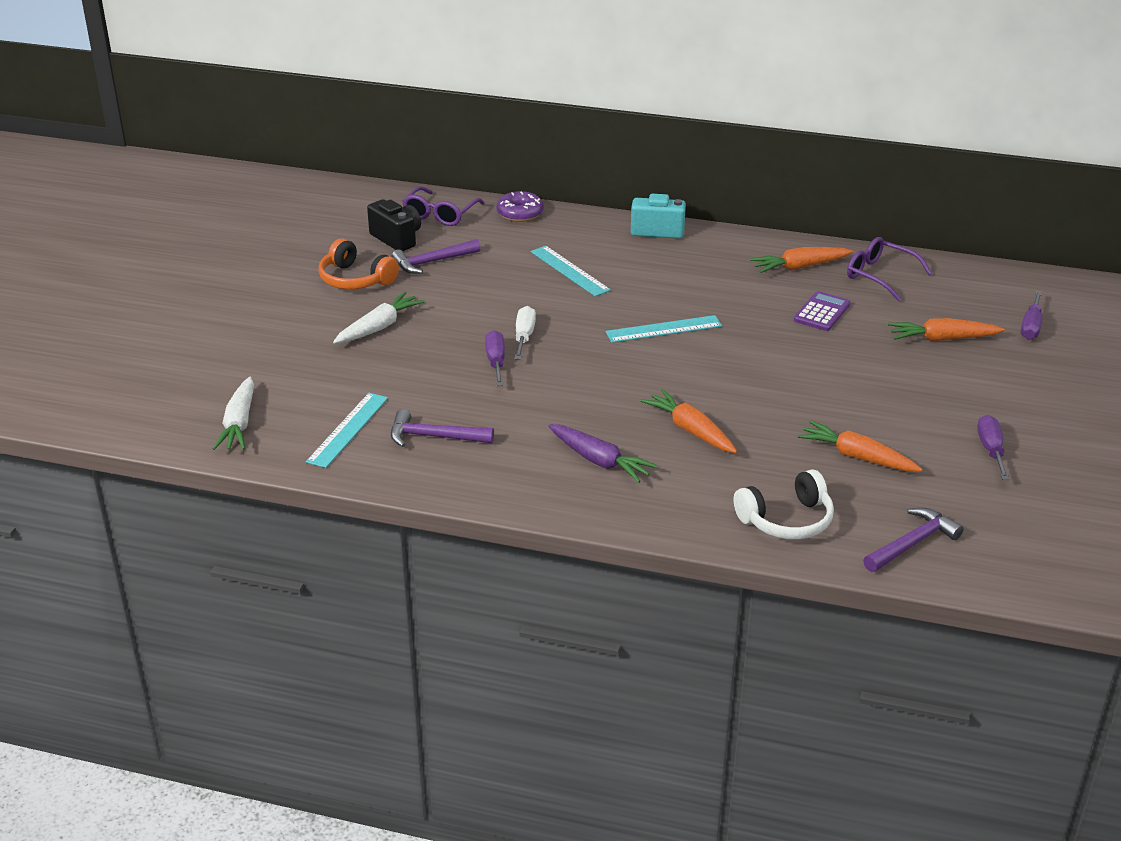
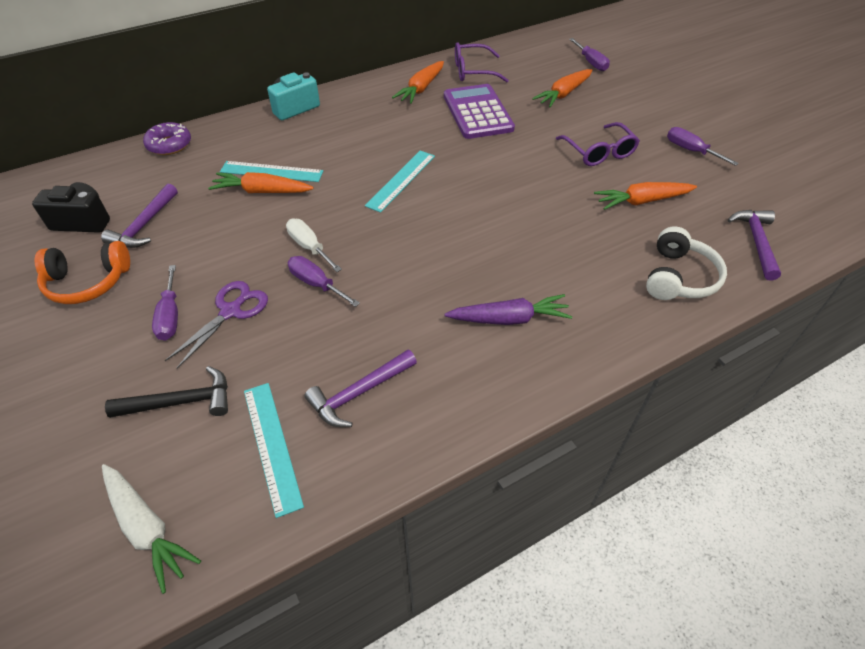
camera: 45 degrees left, 15 degrees up
(328, 377) = (181, 402): none -> black hammer
(379, 327) = (170, 316): white carrot -> purple screwdriver
(419, 346) = (231, 311): none -> purple scissors
(440, 214) = (98, 179): purple glasses -> purple glasses (599, 152)
(690, 430) = (528, 249): orange carrot -> orange carrot (261, 191)
(822, 312) = (477, 112): purple calculator -> purple calculator, size x1.68

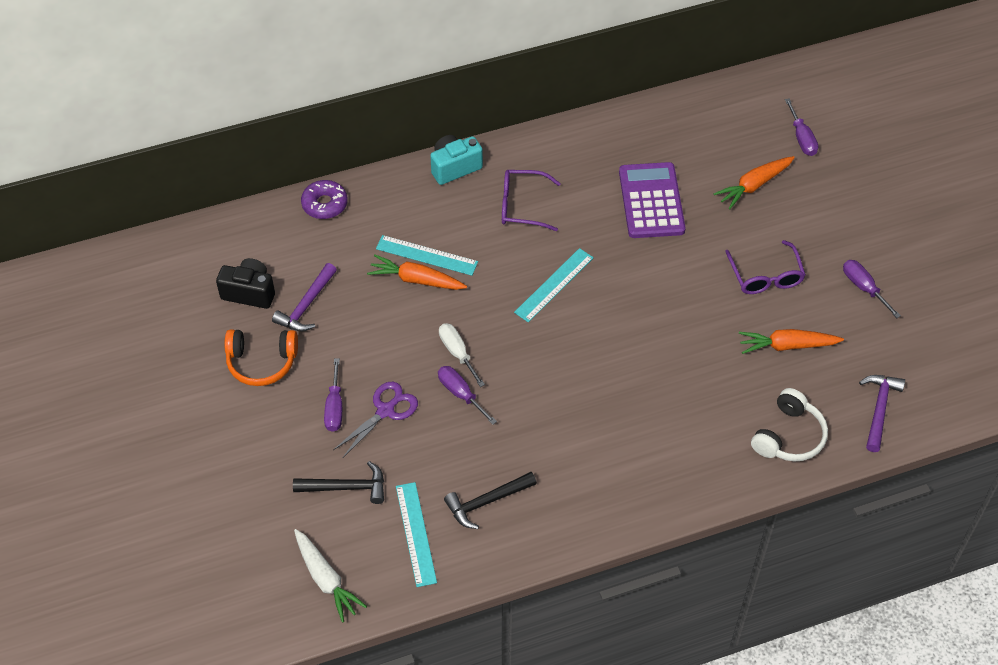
camera: 10 degrees right, 5 degrees up
(359, 393) = (486, 502): purple hammer -> black hammer
(421, 89) = (596, 156): orange carrot -> none
(473, 71) = (660, 134): purple glasses -> purple glasses (522, 206)
(509, 319) = (624, 454): purple carrot -> none

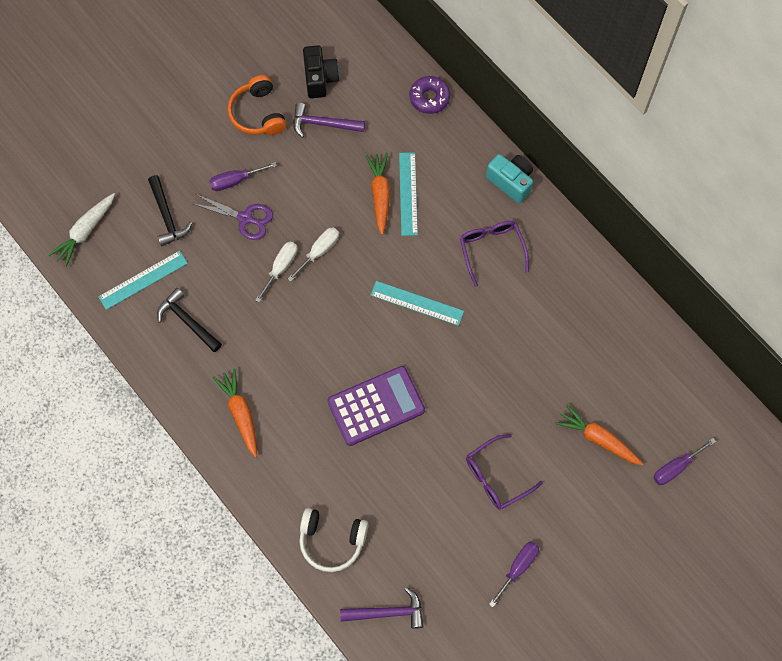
camera: 70 degrees right, 15 degrees up
(461, 394) = (281, 268): purple screwdriver -> white screwdriver
(651, 201) = (542, 355): purple calculator -> purple calculator (376, 406)
(787, 346) = (426, 515): orange carrot -> orange carrot (240, 413)

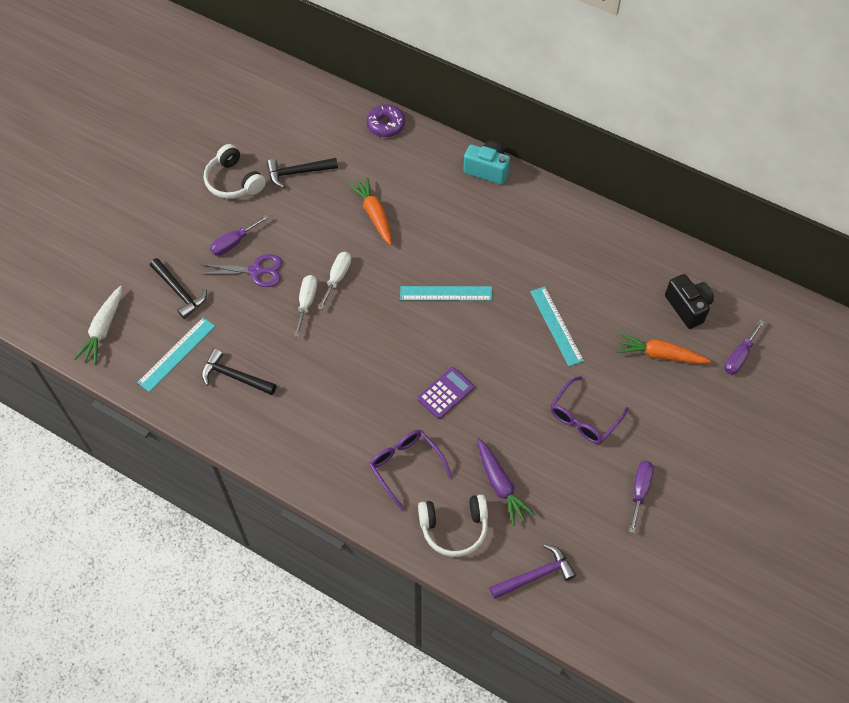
camera: 20 degrees left, 10 degrees down
(240, 413) = (318, 442): orange carrot -> none
(258, 113) = (234, 181): orange headphones -> white headphones
(320, 79) = (280, 137): black camera -> black camera (687, 307)
(323, 124) = (298, 172): purple hammer -> black hammer
(376, 406) = (445, 393): purple calculator -> purple calculator, size x0.60
(390, 515) = (500, 485): none -> purple carrot
(408, 193) = (399, 206): turquoise ruler -> turquoise ruler (556, 326)
(491, 250) = (494, 229): purple glasses -> purple glasses (405, 466)

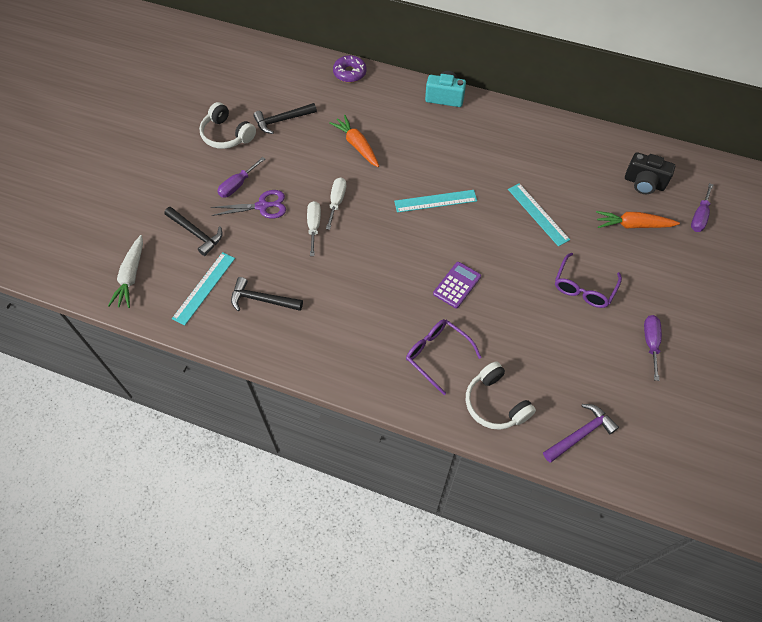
camera: 10 degrees left, 0 degrees up
(454, 528) = (495, 403): white headphones -> white headphones turned 75 degrees clockwise
(500, 485) = (526, 358): purple carrot -> none
(687, 307) = (644, 183): black camera -> black camera turned 150 degrees clockwise

